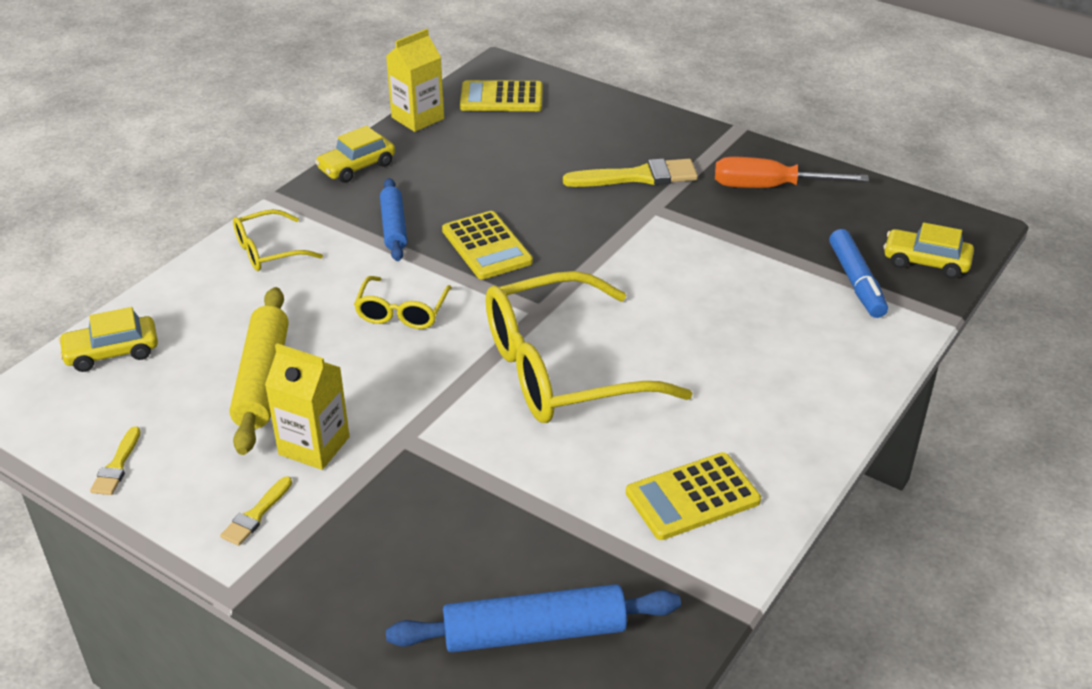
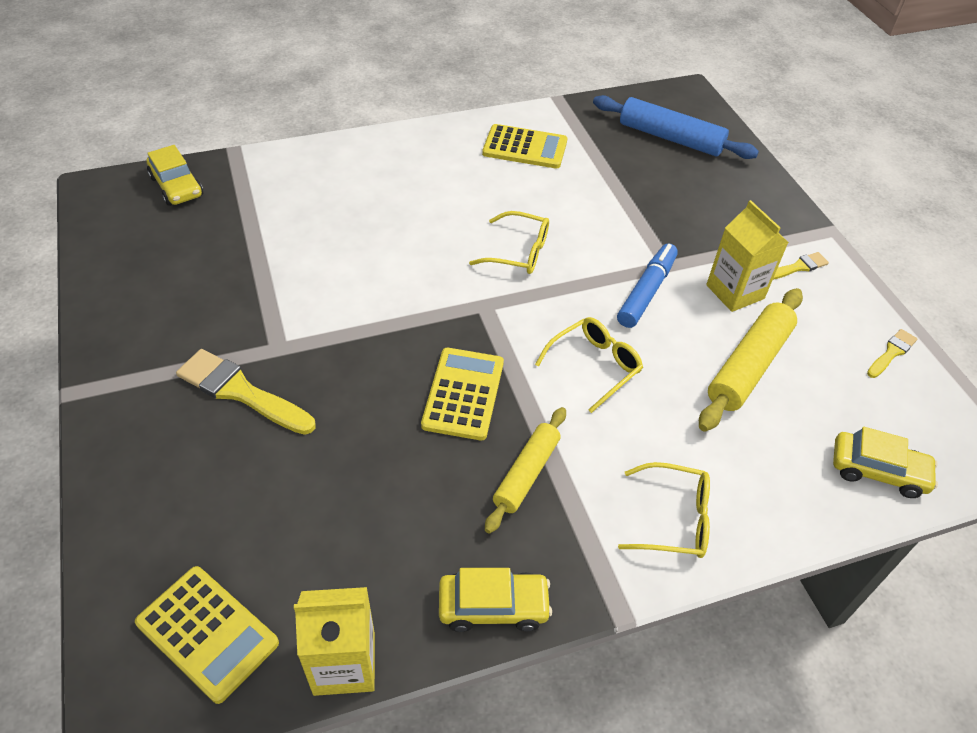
camera: 145 degrees left, 10 degrees up
(393, 227) = (526, 474): blue rolling pin -> yellow rolling pin
(561, 370) = (519, 252): yellow glasses -> yellow glasses, size x0.48
(769, 187) = (160, 308): orange screwdriver -> none
(856, 282) = (244, 200): blue marker -> blue marker (646, 292)

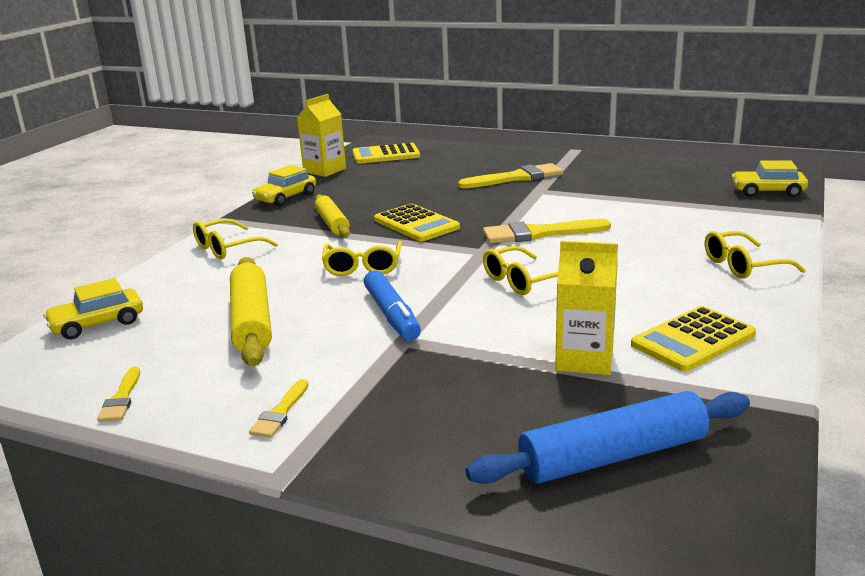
camera: 135 degrees right, 25 degrees down
(383, 157) = (743, 266): none -> yellow glasses
(410, 288) = (539, 233): none -> yellow brush
(735, 292) = (319, 357): yellow carton -> yellow carton (584, 360)

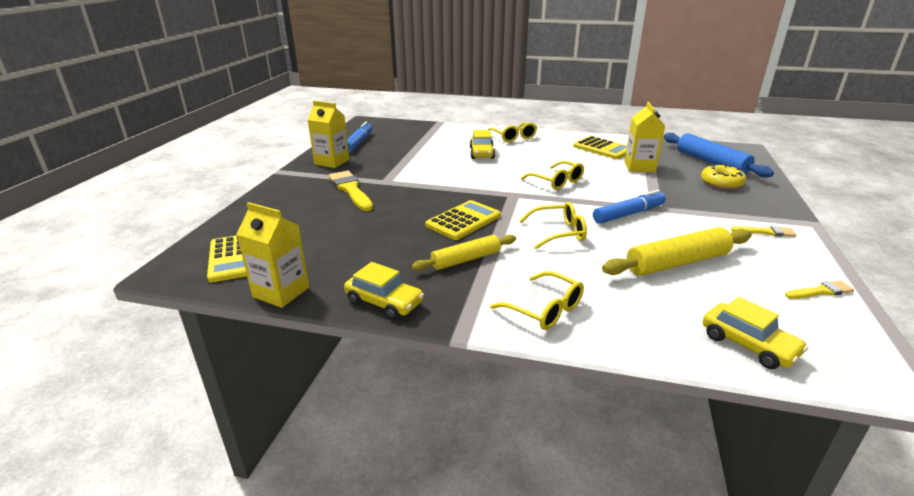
camera: 100 degrees left, 5 degrees up
(489, 432) = (721, 183): none -> yellow donut
(539, 233) = (477, 179): yellow brush -> none
(605, 166) = (332, 162): none -> yellow carton
(681, 173) = (358, 143): none -> blue marker
(768, 192) = (400, 127): yellow car -> yellow car (482, 153)

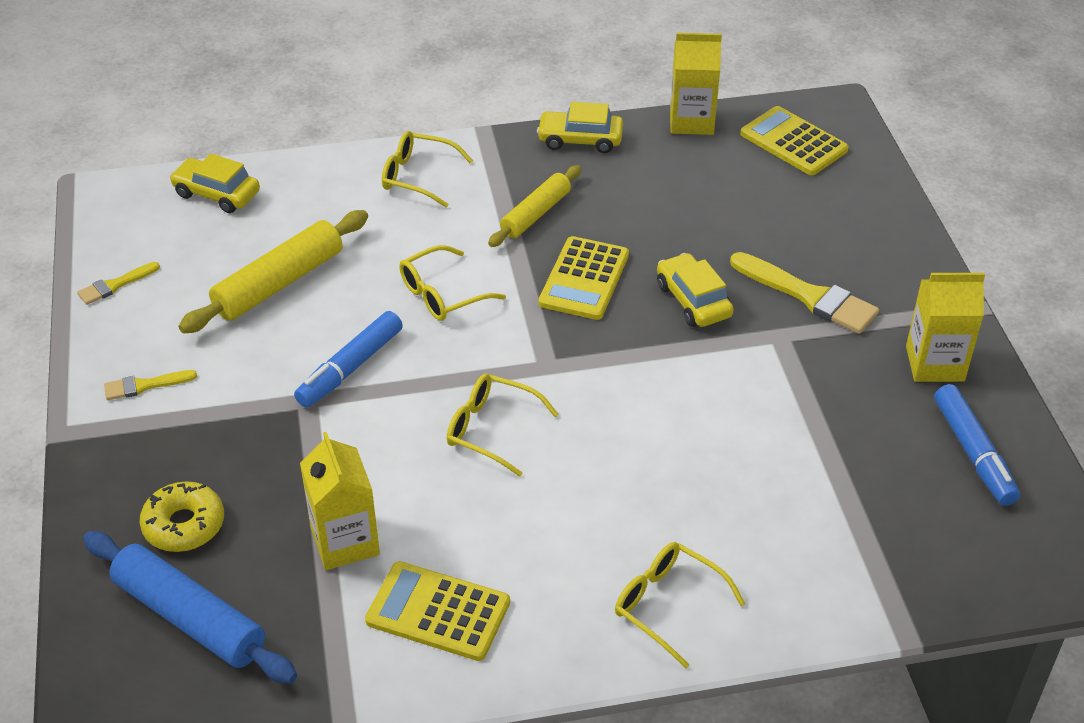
camera: 155 degrees right, 15 degrees up
(482, 153) = (688, 494): yellow car -> yellow car (693, 300)

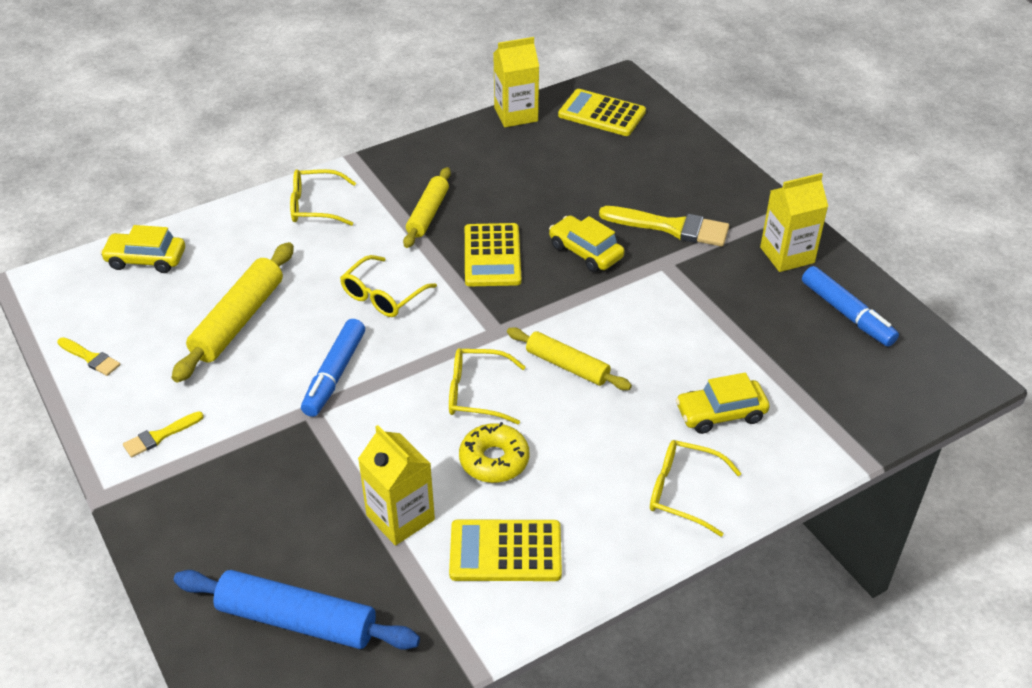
camera: 20 degrees left, 0 degrees up
(115, 285) = (90, 358): yellow brush -> yellow brush turned 90 degrees counterclockwise
(184, 525) = (253, 543): yellow donut -> yellow donut (494, 460)
(580, 140) = (435, 147): yellow car -> yellow car (720, 413)
(607, 426) = (567, 366): none -> yellow rolling pin

